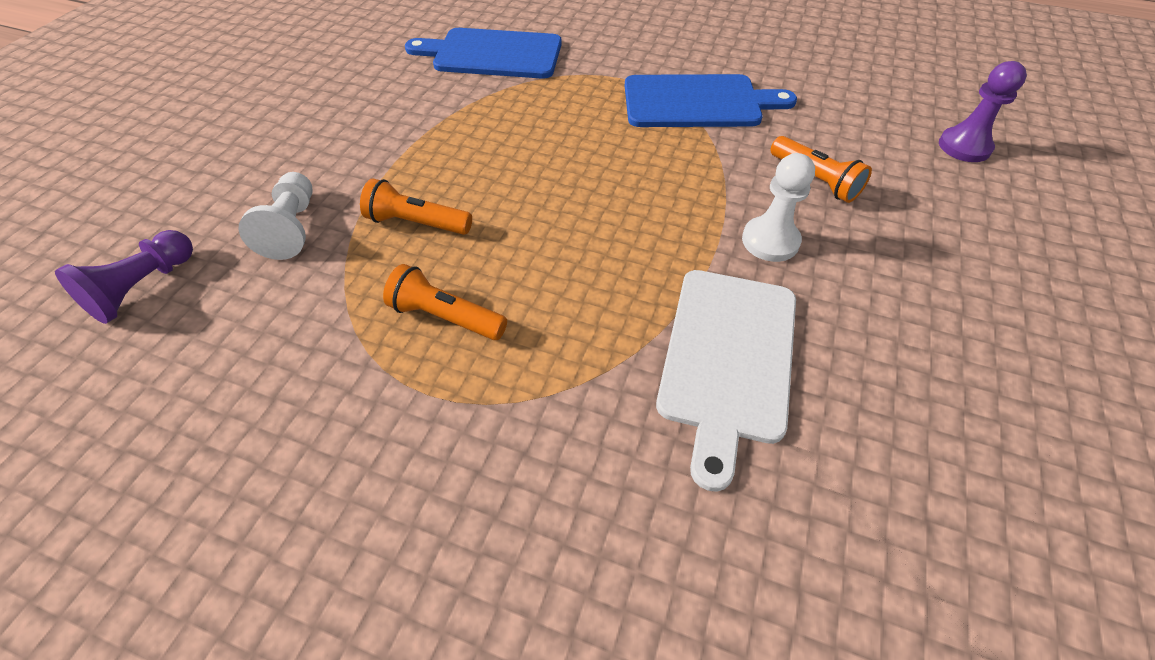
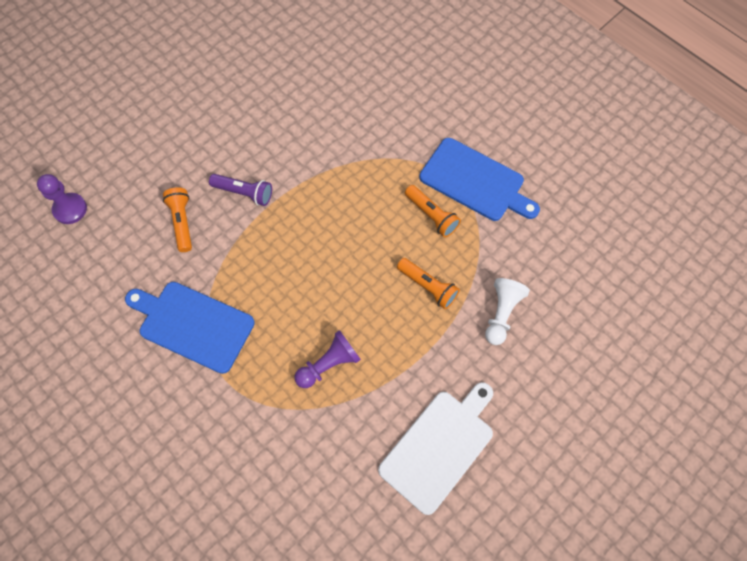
camera: 155 degrees left, 15 degrees up
(142, 288) = (587, 300): purple pawn -> purple pawn (329, 364)
(492, 54) = (308, 465): blue cutting board -> blue cutting board (475, 181)
(727, 358) = (314, 143): white cutting board -> white cutting board (439, 447)
(770, 241) = (244, 193): white pawn -> purple flashlight

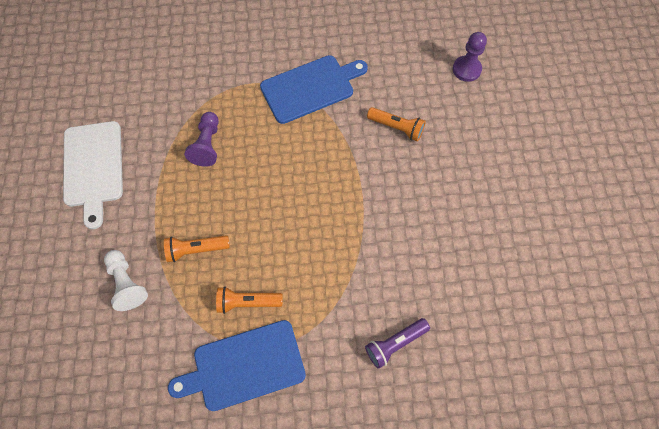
camera: 130 degrees right, 0 degrees up
(244, 193) = (388, 182): purple flashlight -> purple flashlight (395, 343)

